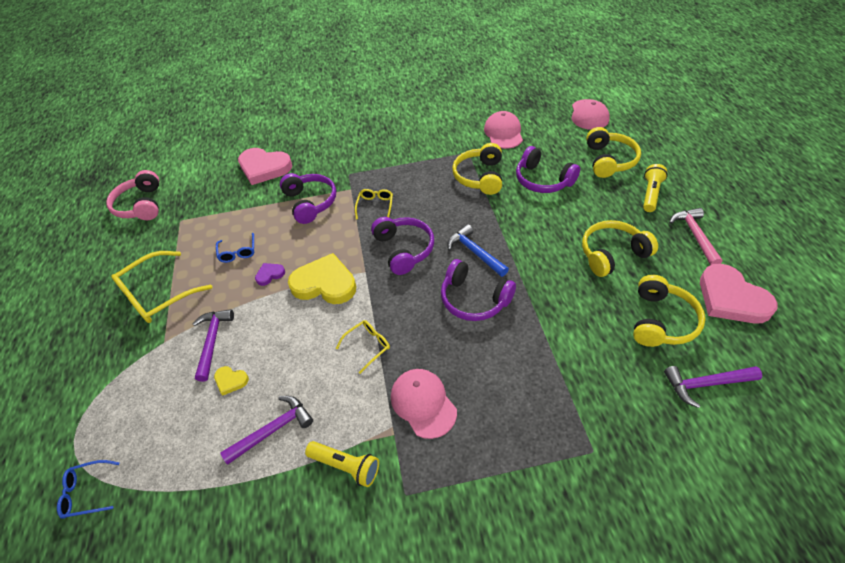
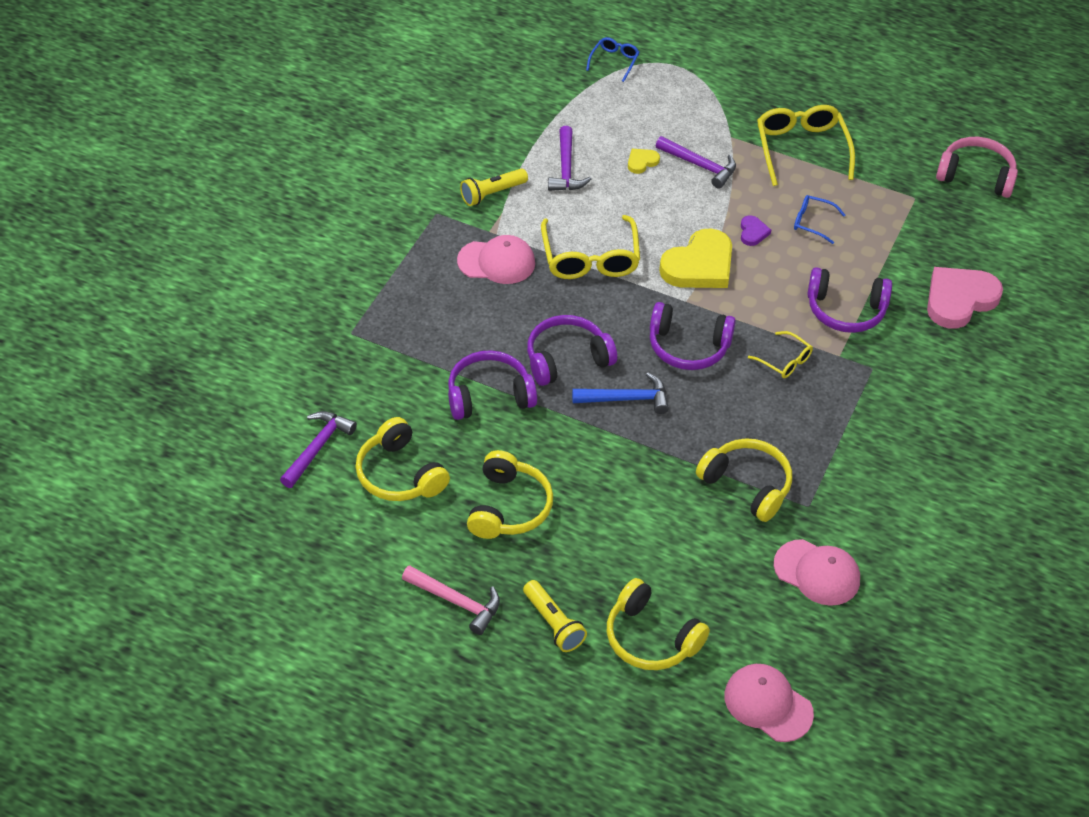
camera: 120 degrees right, 0 degrees up
(367, 346) = (590, 258): yellow glasses -> yellow glasses, size x1.92
(542, 180) = (681, 540): purple headphones -> purple headphones (489, 395)
(731, 298) = (362, 551): pink heart -> none

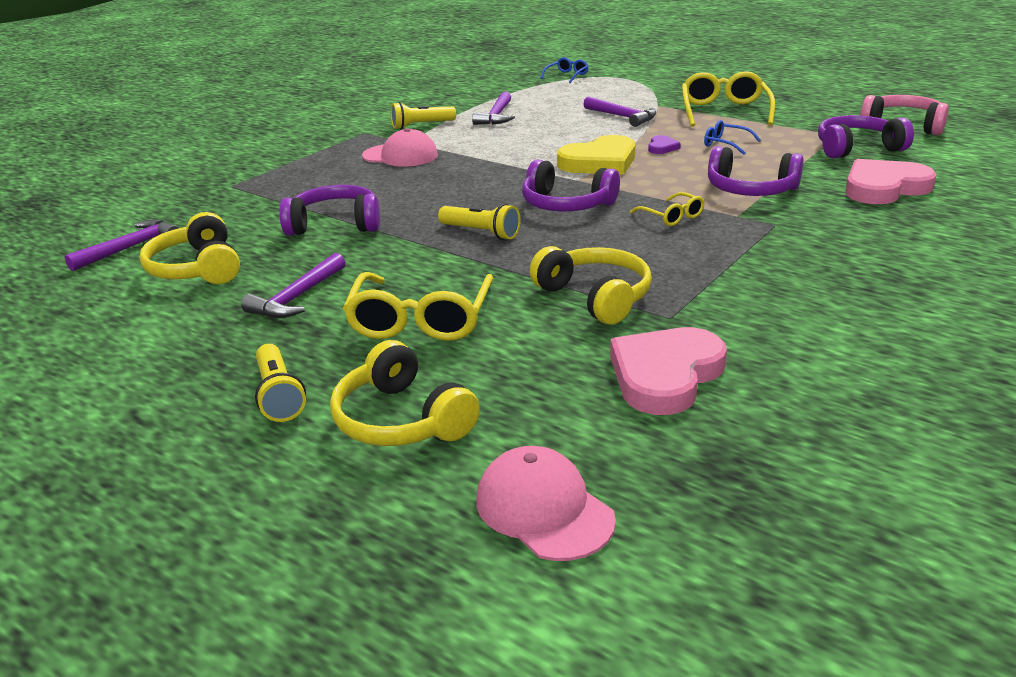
camera: 15 degrees right, 20 degrees down
(456, 602) = (173, 367): pink hammer -> none
(509, 507) = (297, 297): yellow headphones -> purple hammer
(567, 358) = (432, 207): purple headphones -> purple headphones (857, 148)
(590, 258) = (492, 156): yellow glasses -> yellow glasses (420, 320)
(626, 399) = (481, 232): blue hammer -> yellow flashlight
(642, 162) = (568, 114): yellow heart -> none
(817, 573) = (665, 375): pink cap -> pink heart

